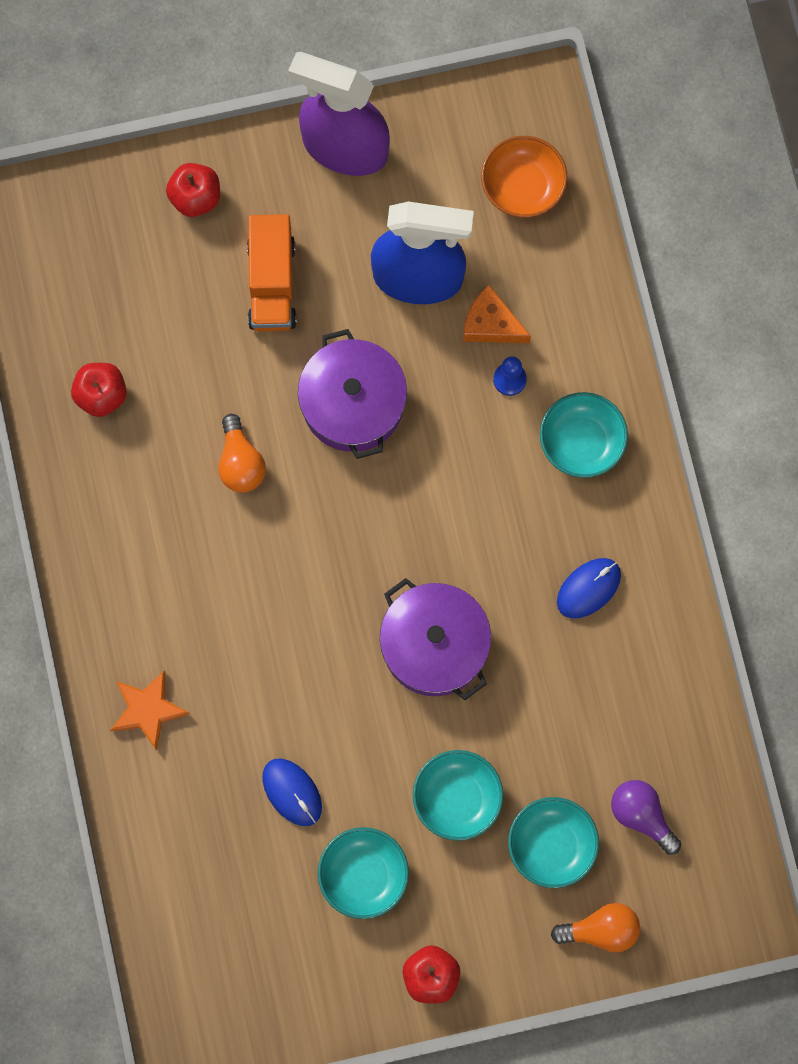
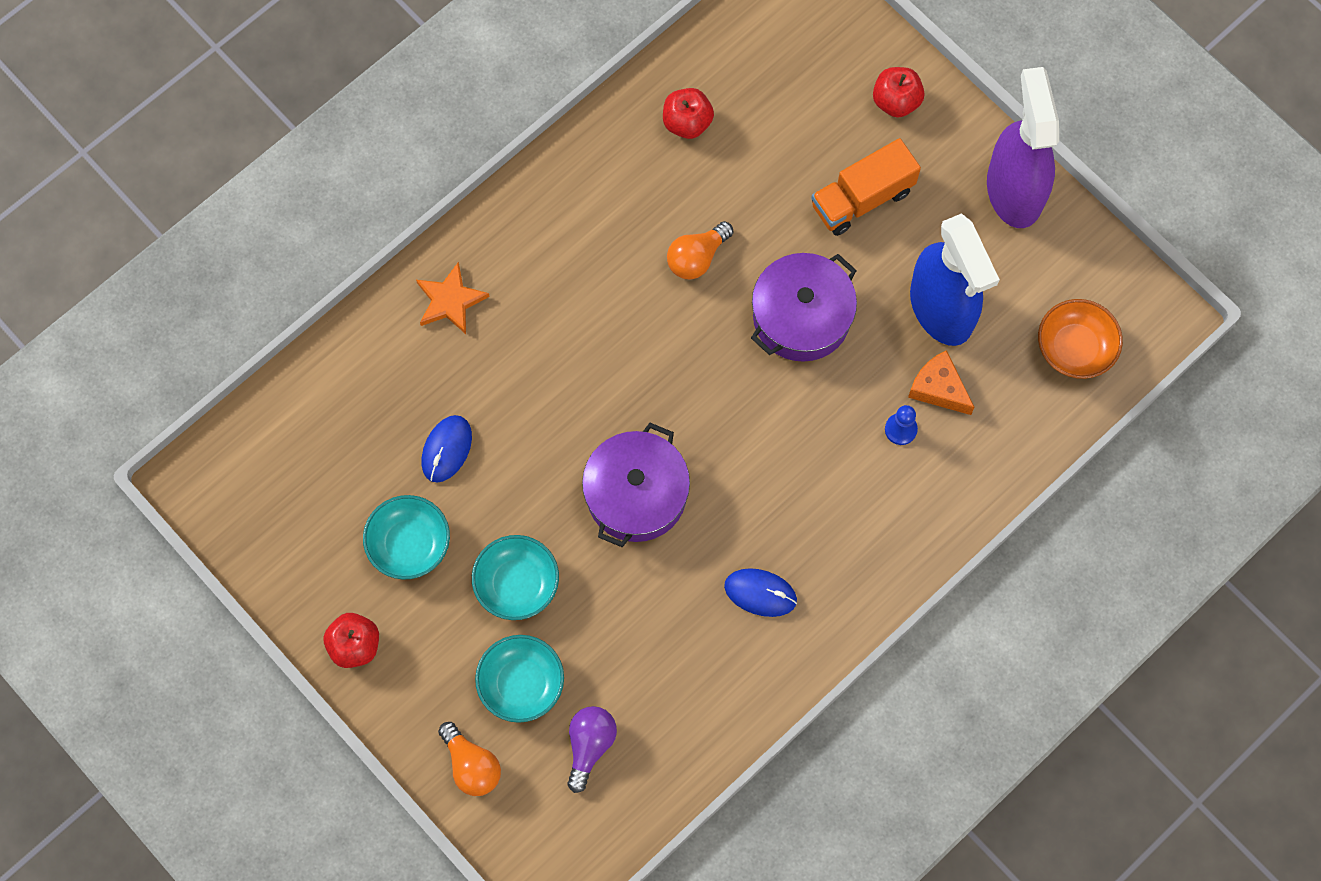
camera: 60 degrees right, 5 degrees down
(491, 324) = (938, 388): orange cheese -> orange cheese turned 45 degrees counterclockwise
(581, 442) = (884, 517): turquoise bowl -> none

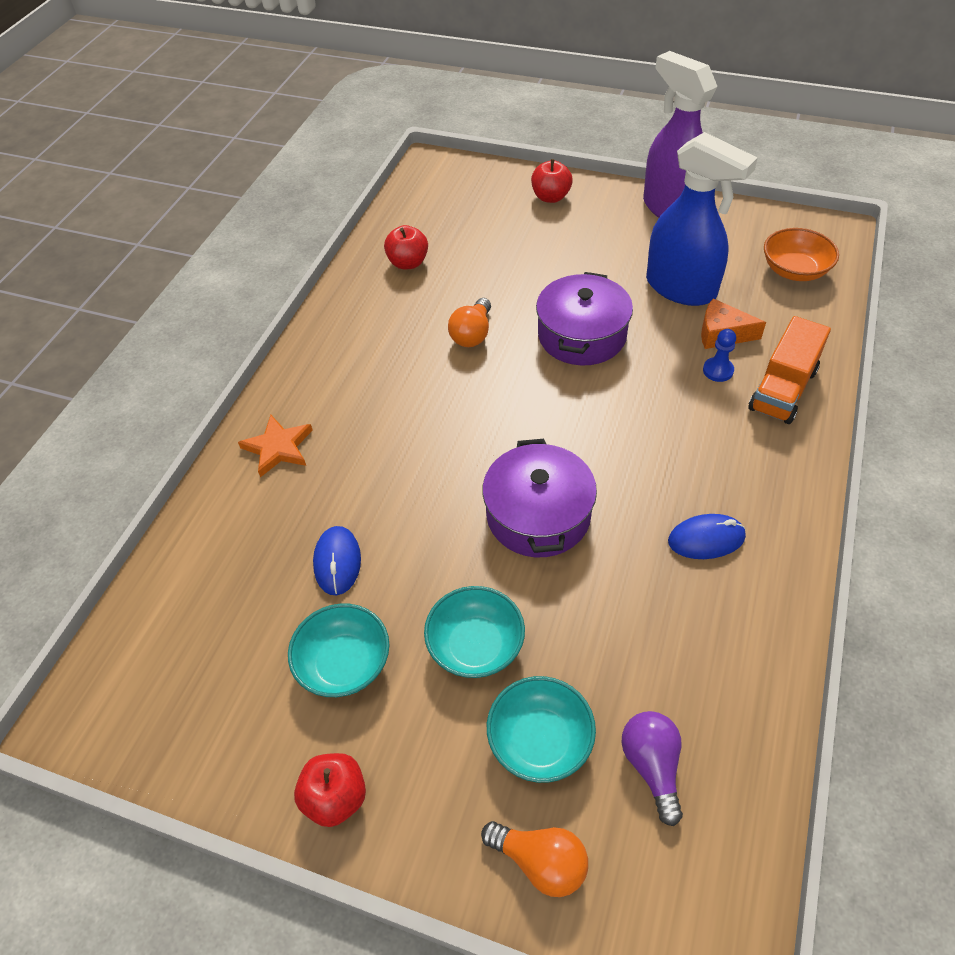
camera: 25 degrees left, 20 degrees down
(862, 198) = (570, 253): orange truck -> orange truck (782, 390)

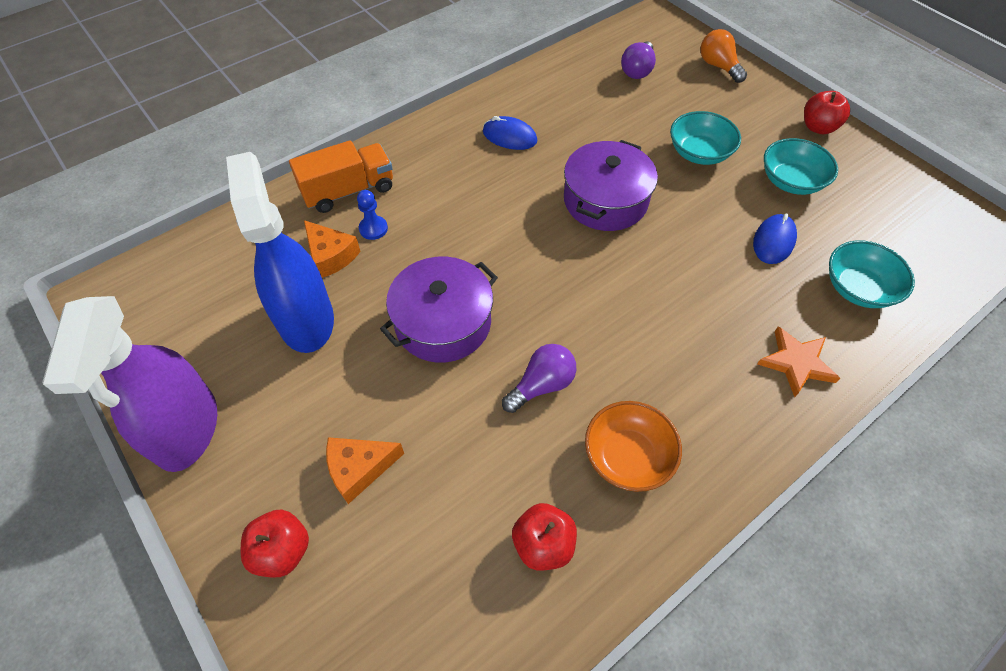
camera: 150 degrees left, 5 degrees up
(472, 334) = (541, 385): orange light bulb -> purple light bulb
(540, 740) = (689, 101): turquoise bowl -> turquoise bowl (858, 288)
(548, 241) = (359, 469): none -> orange cheese
(794, 270) = (195, 278): orange bowl -> orange bowl (627, 456)

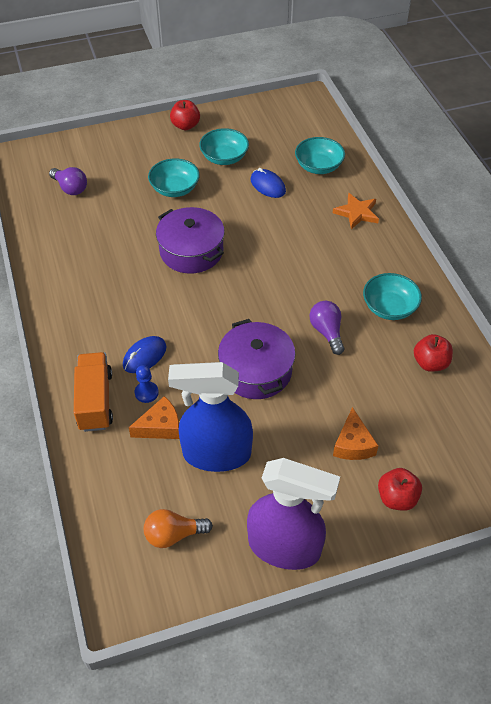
camera: 70 degrees left, 5 degrees down
(509, 136) = (95, 283): blue mouse -> blue mouse (144, 356)
(627, 456) = (389, 307): orange bowl -> turquoise bowl
(718, 66) = (96, 146): orange light bulb -> orange light bulb (173, 534)

